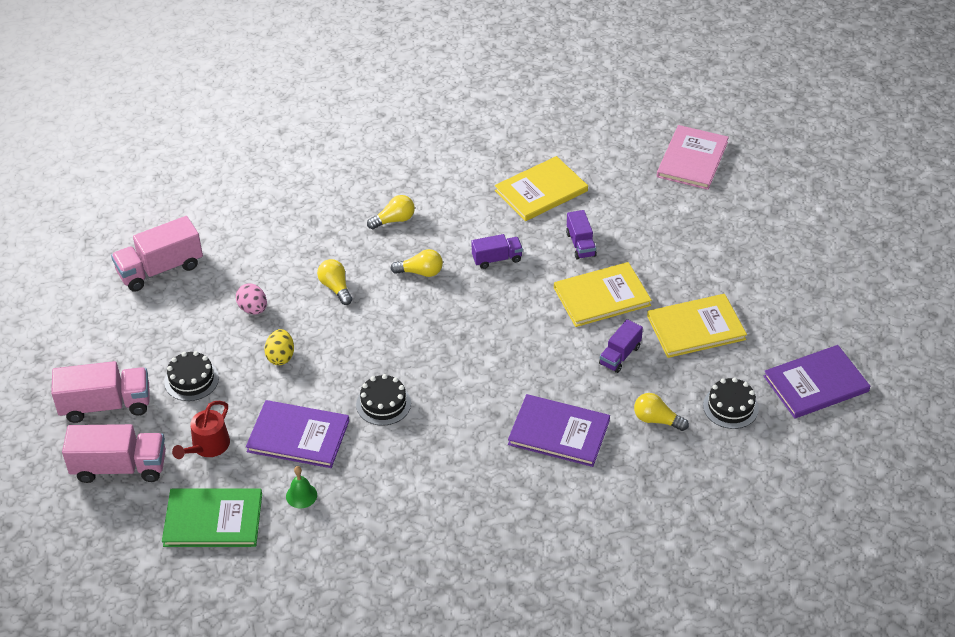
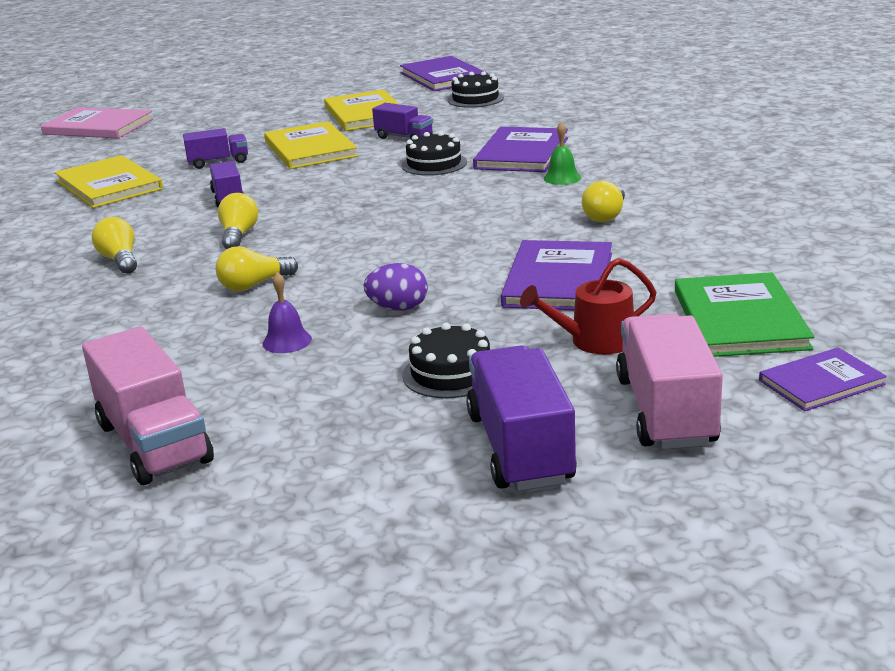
camera: 90 degrees left, 20 degrees down
(106, 405) = (520, 448): pink truck -> purple truck
(125, 541) = (821, 382): none -> purple book
(208, 446) = (595, 341): red watering can -> red watering can turned 135 degrees clockwise
(253, 309) = (287, 341): pink egg -> purple bell
(280, 357) = (398, 308): yellow egg -> purple egg
(301, 495) = (666, 267): green bell -> green bell (562, 178)
(383, 404) = (489, 235): black cake -> black cake (434, 164)
(656, 420) = (497, 120): yellow light bulb -> yellow light bulb (606, 216)

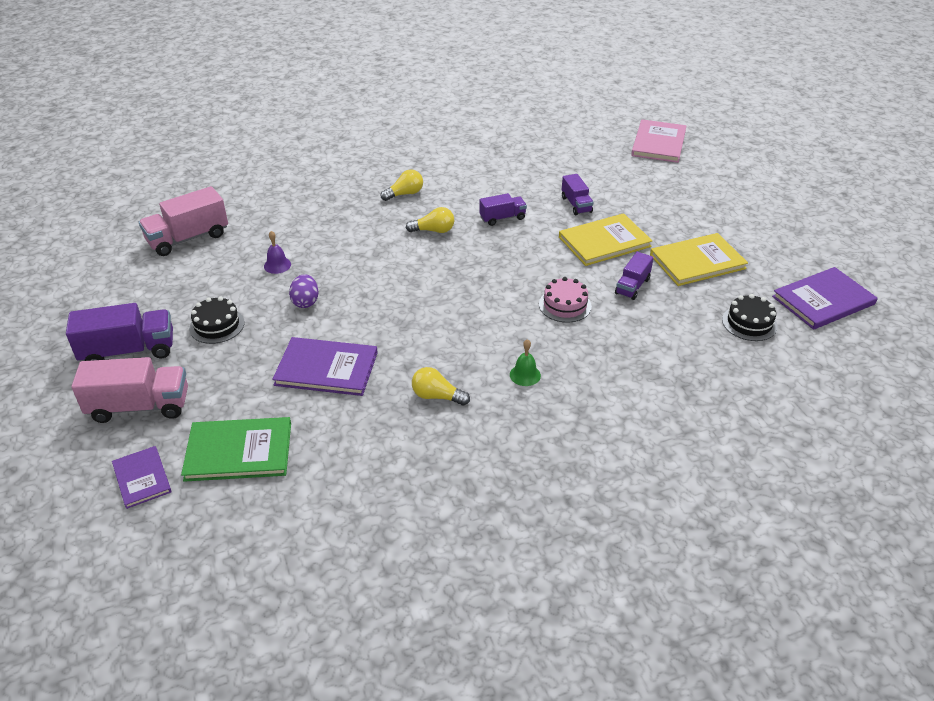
camera: 85 degrees right, 15 degrees up
(109, 185) = (533, 169): yellow book -> none
(254, 285) = (355, 245): yellow light bulb -> none
(434, 164) = (565, 305): black cake -> pink cake
(521, 153) = (588, 352): purple book -> none
(595, 341) = (233, 382): red watering can -> none

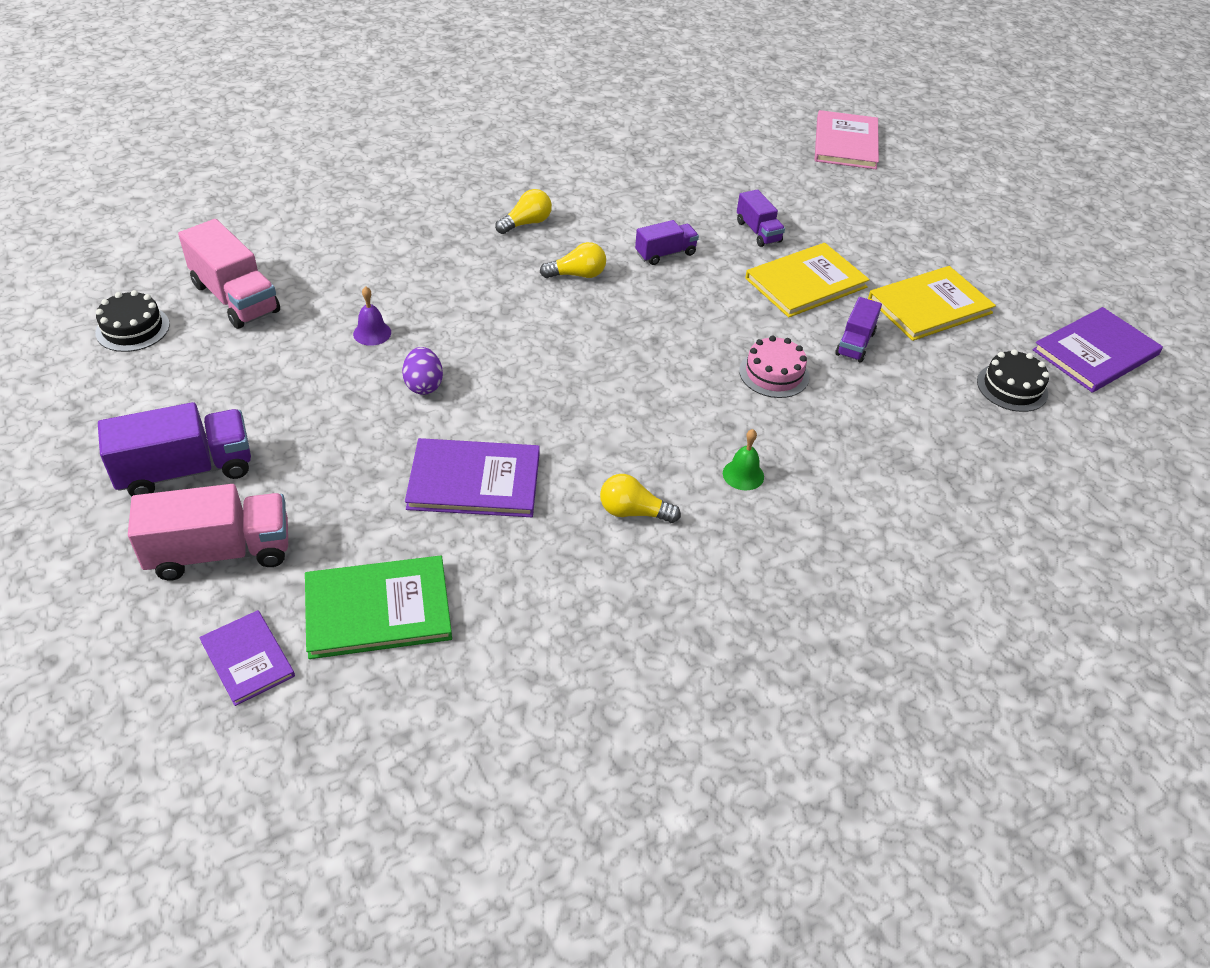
camera: 10 degrees left, 5 degrees up
(188, 238) = (235, 298): pink truck -> pink truck turned 90 degrees counterclockwise
(217, 325) = (305, 425): black cake -> black cake (132, 328)

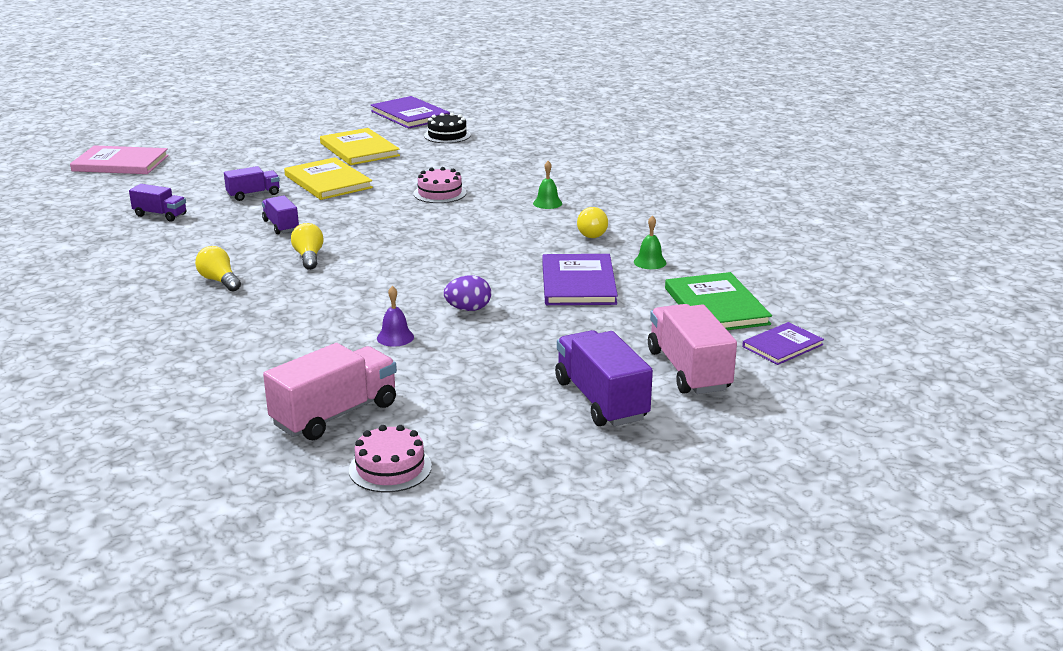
camera: 90 degrees left, 20 degrees down
(132, 328) = (390, 468): black cake -> pink cake
(528, 560) = (650, 262): none -> green bell
(855, 343) = (403, 170): purple truck -> purple truck (160, 215)

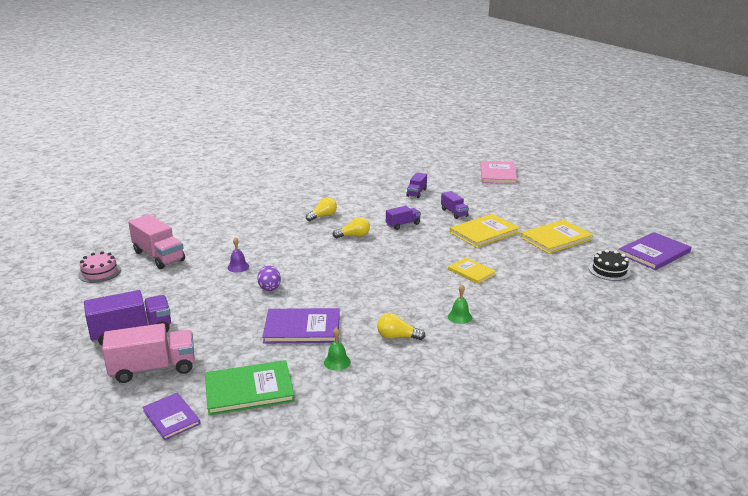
camera: 90 degrees right, 0 degrees up
(440, 193) = (471, 272): pink cake -> yellow book

